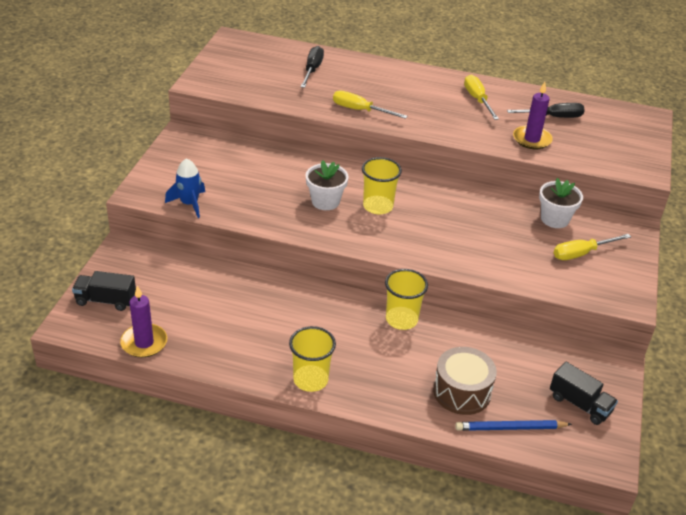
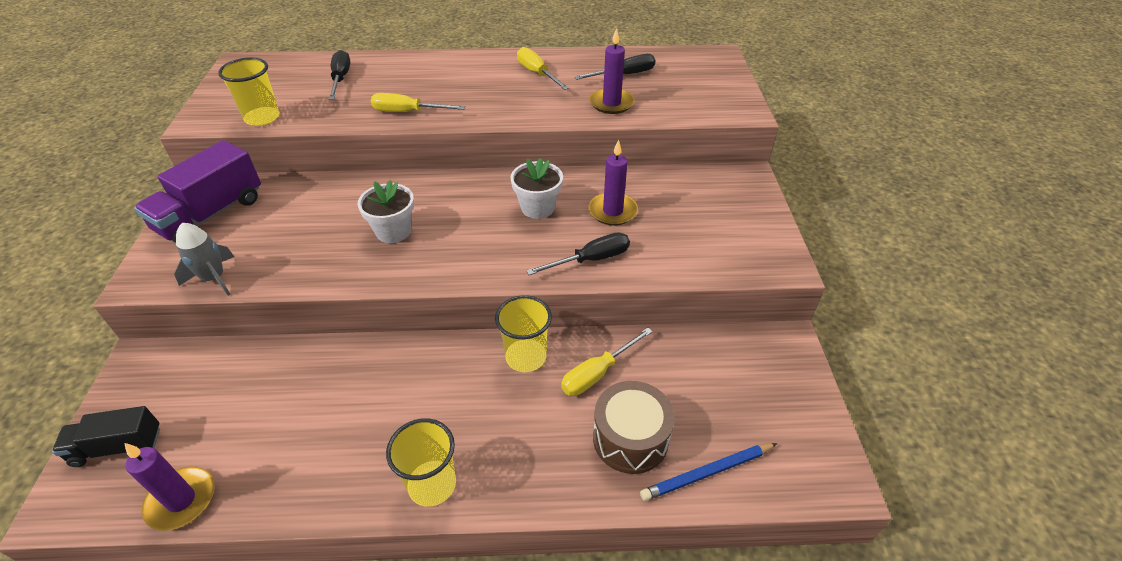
camera: 15 degrees left, 5 degrees up
(189, 204) = (214, 278): blue rocket -> grey rocket
(192, 157) = (211, 214): none -> purple truck
(378, 206) = (459, 221): yellow cup -> yellow cup (262, 118)
(473, 259) = (591, 260): none -> black screwdriver
(504, 228) = (612, 211): none -> purple candle
(554, 219) = (662, 187): white flower pot -> white flower pot (537, 207)
(580, 404) = (772, 410): black truck -> none
(581, 253) = (707, 220): yellow screwdriver -> yellow screwdriver (597, 373)

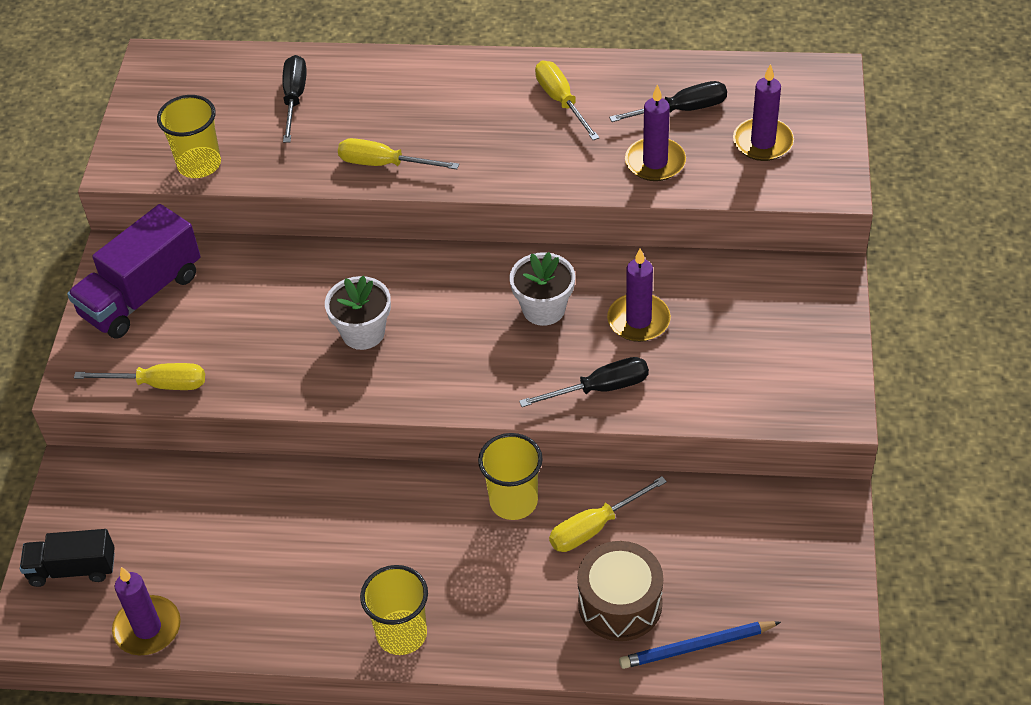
camera: 10 degrees right, 5 degrees up
(214, 278) = (158, 384): grey rocket -> yellow screwdriver
(686, 90) = (763, 142): none -> purple candle

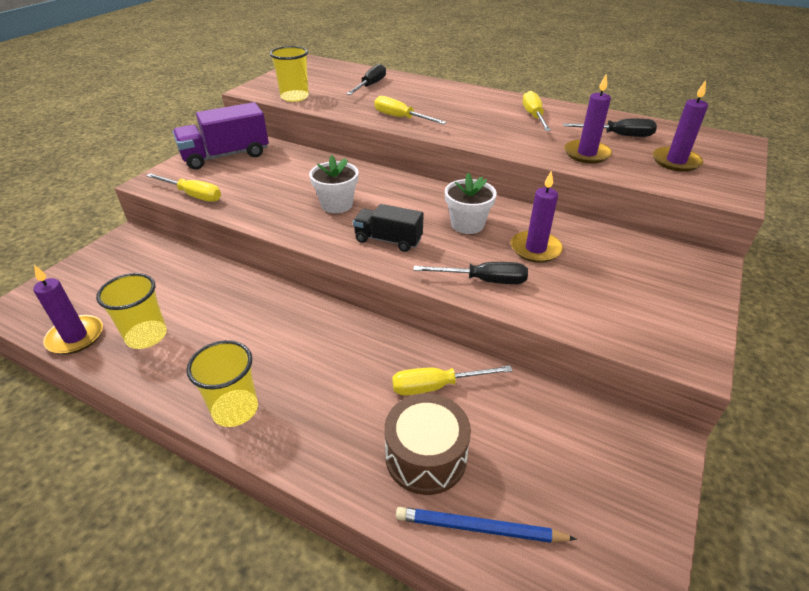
camera: 20 degrees right, 10 degrees down
(73, 569) = (71, 286): black truck -> black truck (388, 240)
(513, 501) = (383, 345): yellow cup -> yellow cup (146, 336)

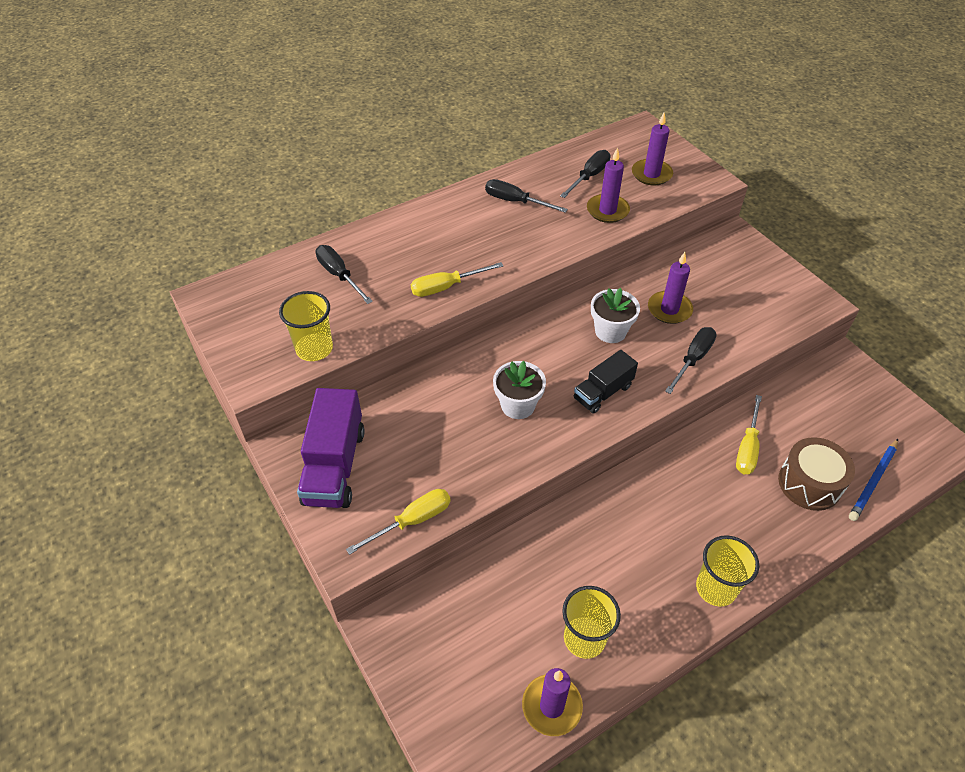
camera: 60 degrees left, 10 degrees up
(533, 116) = (515, 201): yellow screwdriver -> black screwdriver

